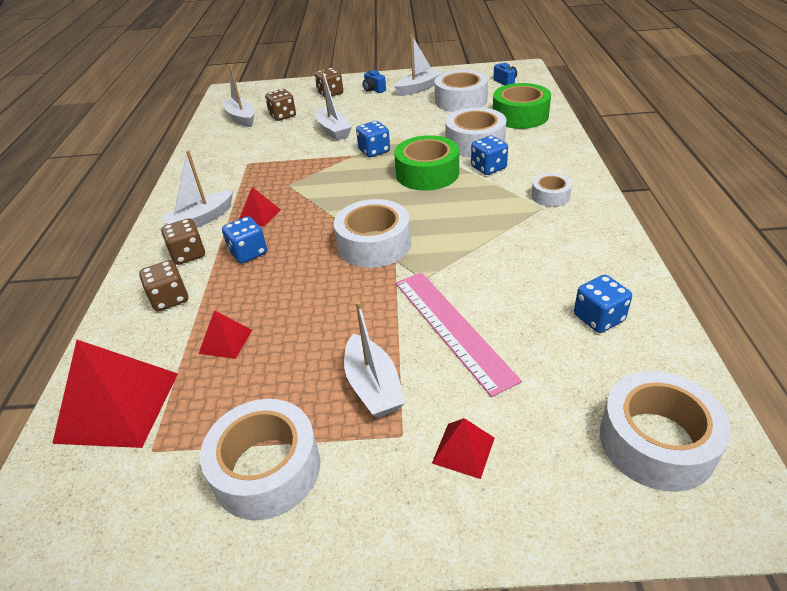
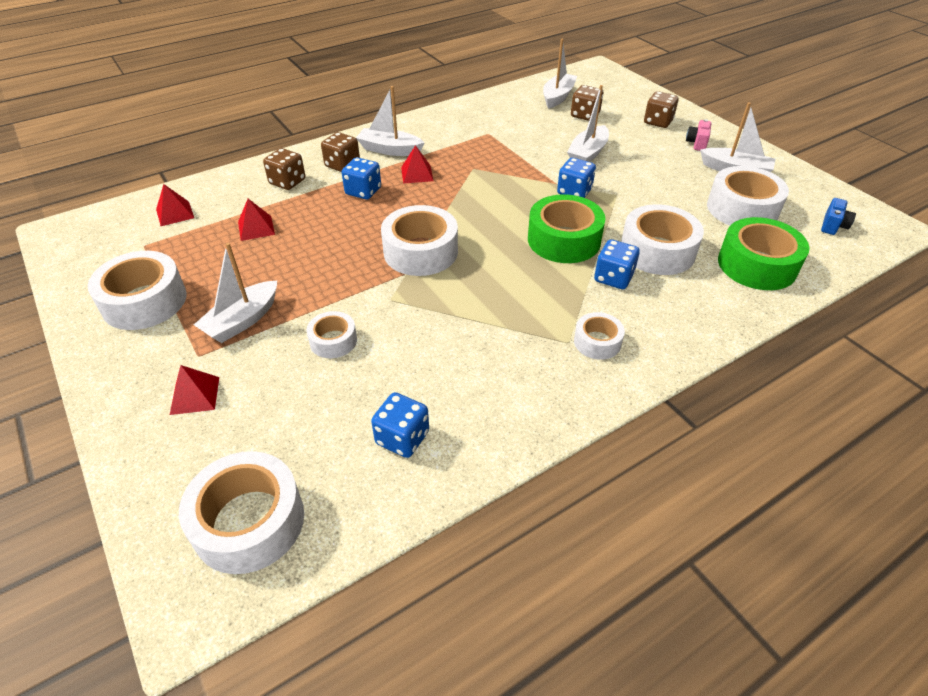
camera: 55 degrees right, 5 degrees up
(118, 406) = (175, 213): red pyramid -> red pyramid, size x0.49
(374, 90) = (697, 143): blue camera -> pink camera
(452, 328) = (333, 341): pink ruler -> white tape

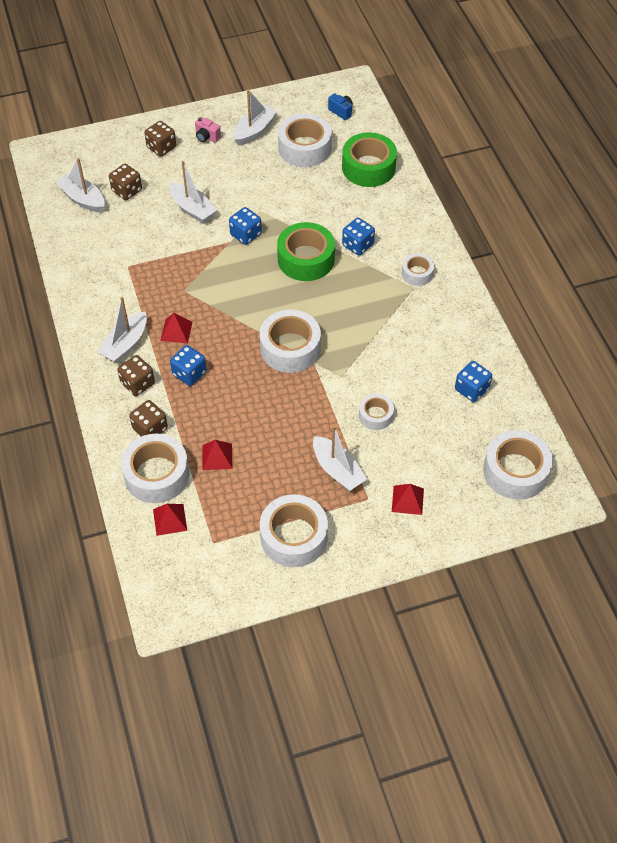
camera: 75 degrees left, 10 degrees up
(657, 251) = (336, 212): white tape -> white tape (157, 475)

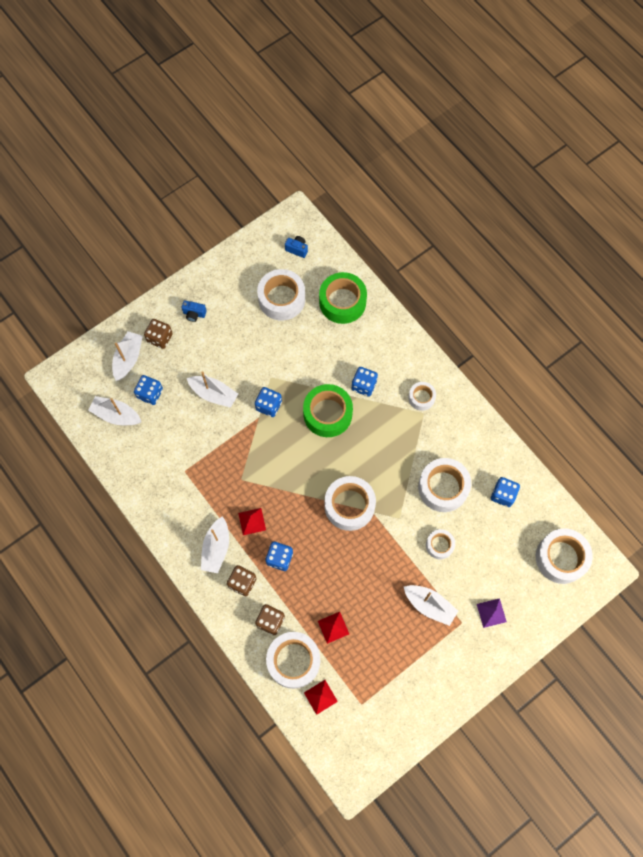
camera: 20 degrees left, 15 degrees up
(127, 191) = (150, 394): brown dice -> blue dice
(207, 137) = (194, 314): pink camera -> blue camera
(254, 131) = (232, 294): white boat -> white boat (128, 359)
(294, 537) = (419, 676): white tape -> white tape (443, 487)
(407, 500) = (491, 613): red pyramid -> purple pyramid

